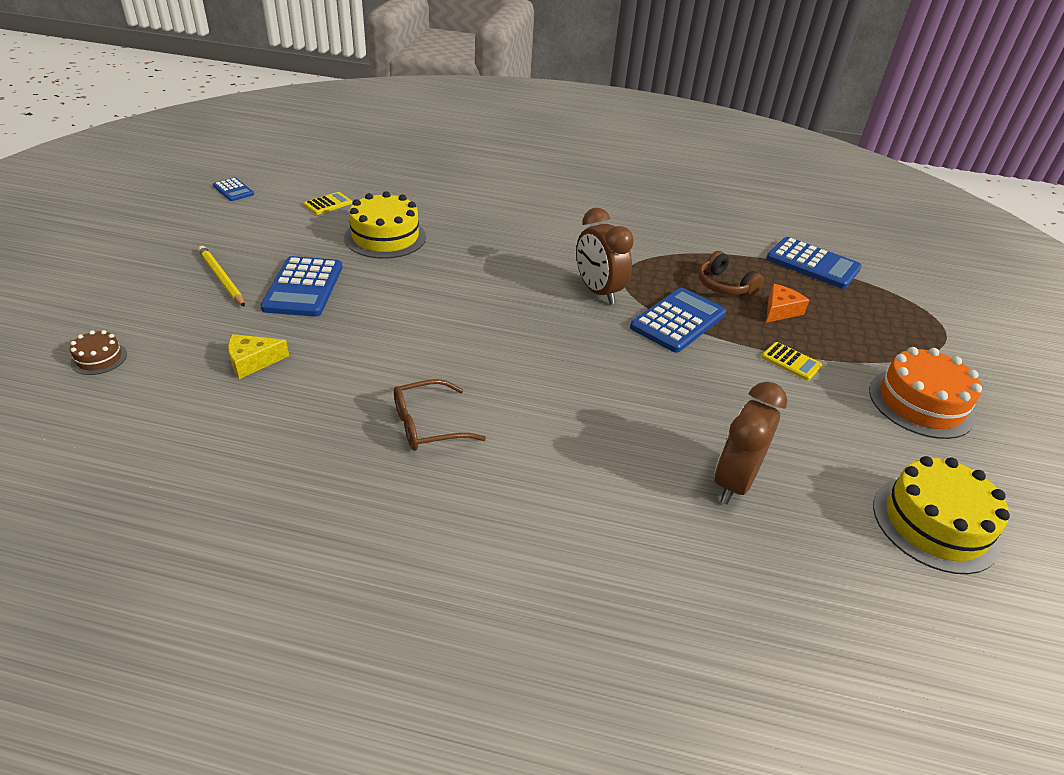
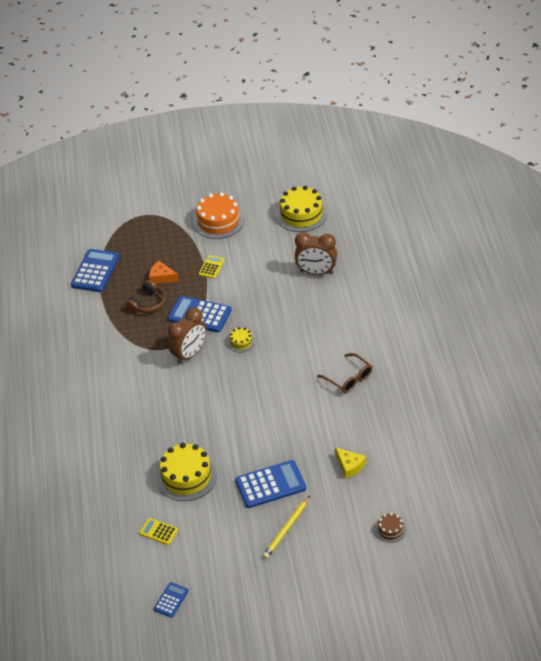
camera: 105 degrees left, 5 degrees up
(594, 340) = (241, 342): none -> yellow cake

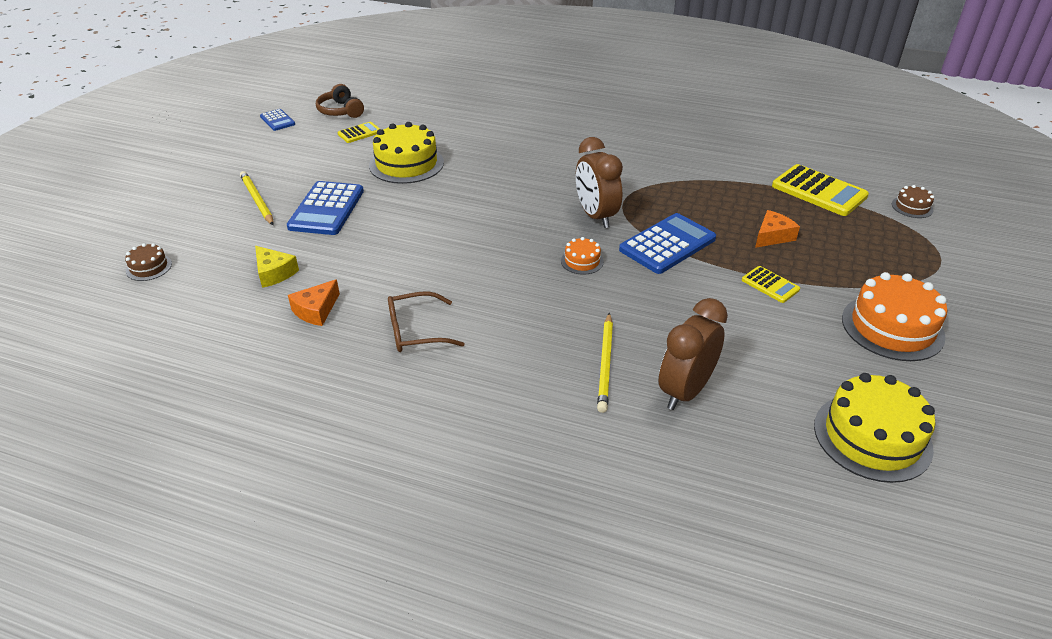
camera: 115 degrees right, 5 degrees down
(91, 232) = (912, 207): none -> brown cake
(95, 271) = (819, 191): blue calculator -> yellow calculator
(148, 304) = (722, 212): brown headphones -> brown headphones (340, 111)
(241, 342) = (582, 261): yellow cake -> orange cake
(318, 303) = (605, 364): none -> yellow pencil
(349, 466) = (274, 273): yellow cheese -> yellow cheese turned 120 degrees counterclockwise
(364, 427) = (316, 310): none -> orange cheese

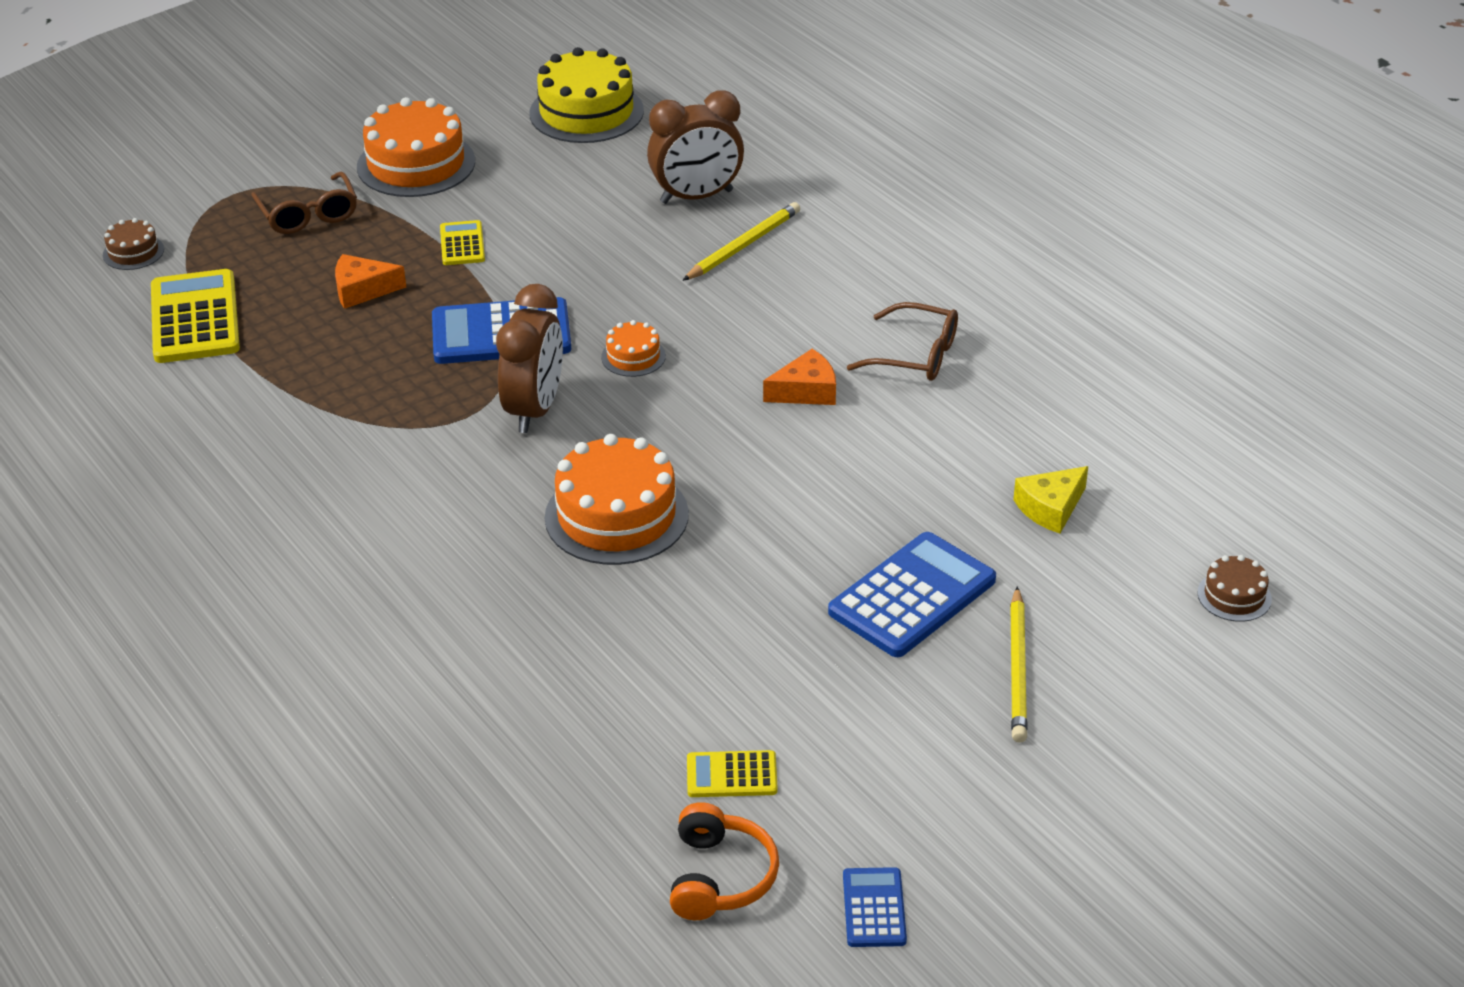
camera: 145 degrees left, 0 degrees up
(274, 273) = (1050, 508): yellow cheese -> yellow cheese turned 120 degrees counterclockwise
(316, 310) = (1020, 429): orange cheese -> orange cheese (806, 391)
(340, 111) = (720, 877): brown headphones -> orange headphones
(406, 164) = (710, 642): yellow cake -> none
(498, 190) = (616, 516): none -> orange cake
(880, 264) = (308, 214): none -> brown glasses

